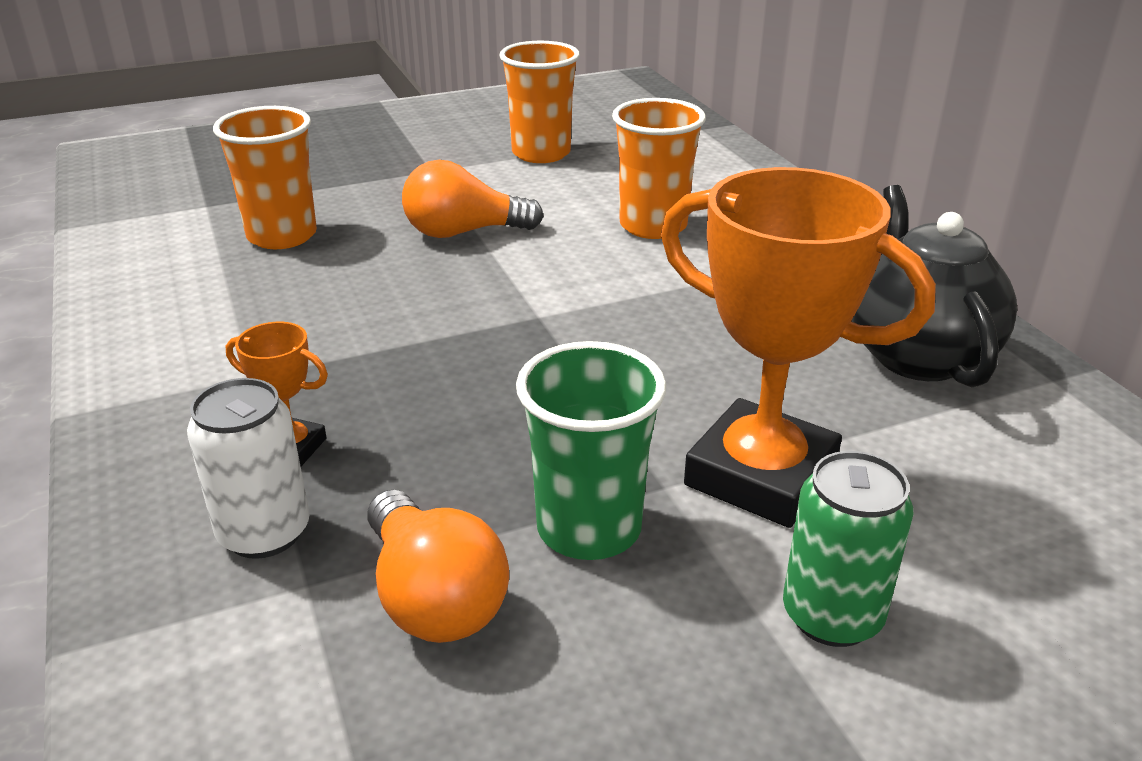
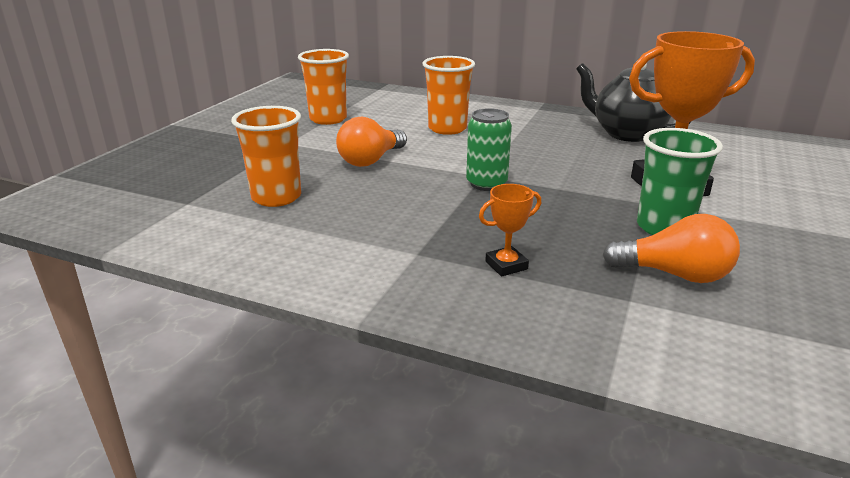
camera: 45 degrees left, 5 degrees down
(264, 532) = (573, 296): white can -> none
(832, 616) = (768, 210): green can -> green can (486, 184)

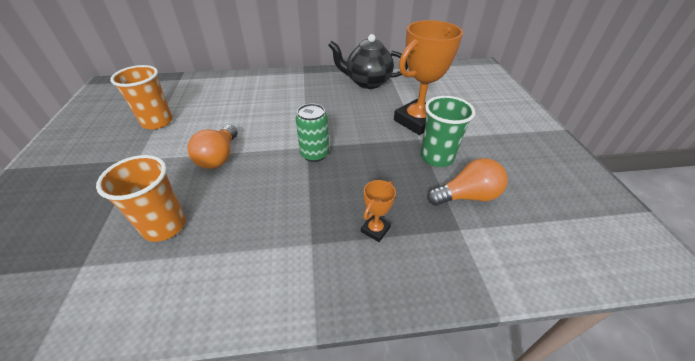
camera: 30 degrees left, 15 degrees up
(447, 128) = (255, 107): orange cup -> none

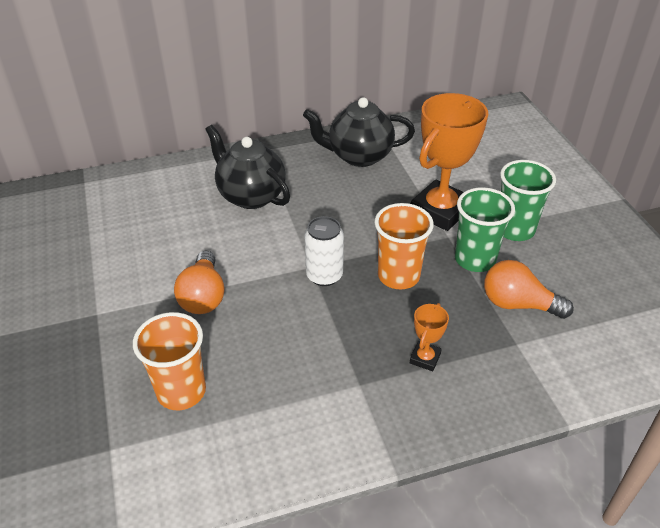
camera: 10 degrees left, 0 degrees up
(157, 122) = (92, 256): orange cup -> orange cup (398, 276)
(283, 97) = (250, 195): none -> black teapot
(314, 154) = (324, 275): green can -> white can
(467, 196) = (518, 304): orange light bulb -> orange light bulb turned 135 degrees counterclockwise
(473, 140) = (514, 230): none -> green cup

